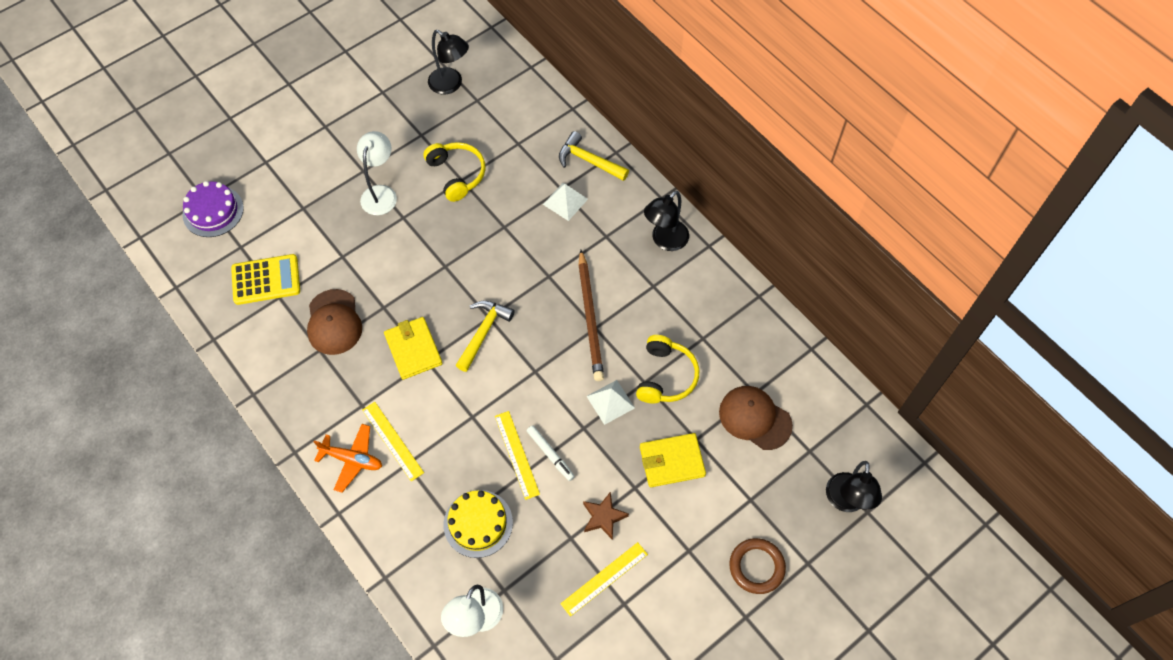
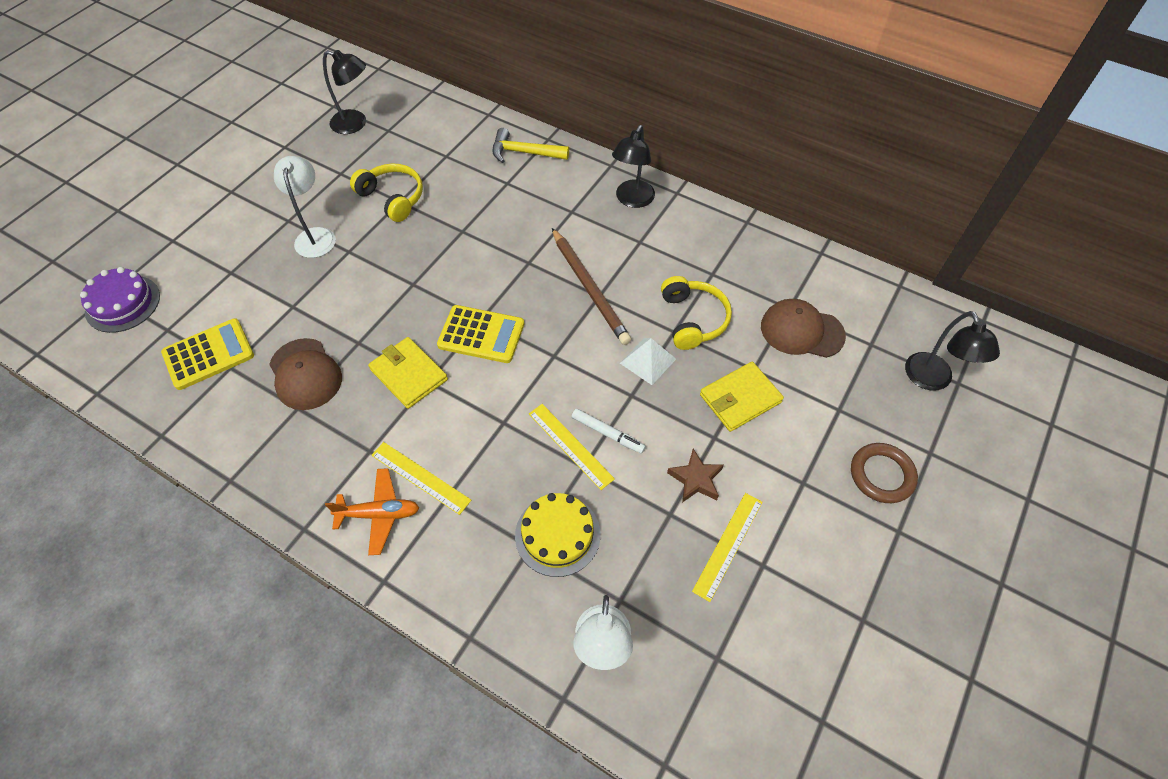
camera: 20 degrees left, 5 degrees down
(483, 332) = (481, 334): yellow hammer -> yellow calculator
(565, 201) = (516, 192): white pyramid -> none

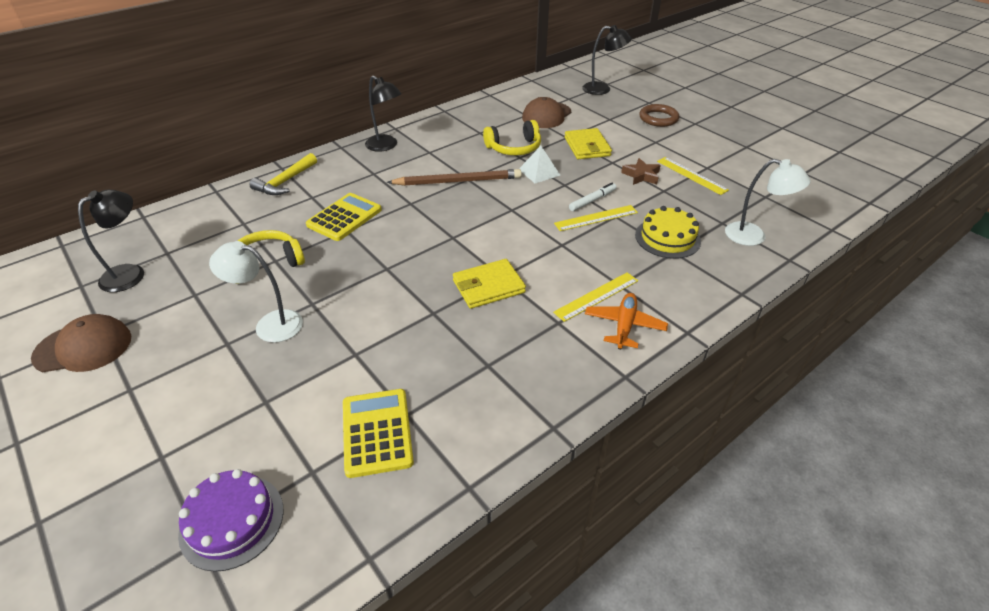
camera: 70 degrees left, 15 degrees down
(305, 374) = (450, 354): brown cap -> brown cap (83, 347)
(481, 334) = (469, 240): yellow calculator -> yellow calculator (344, 217)
(692, 319) = (514, 148): yellow headphones -> yellow headphones turned 150 degrees clockwise

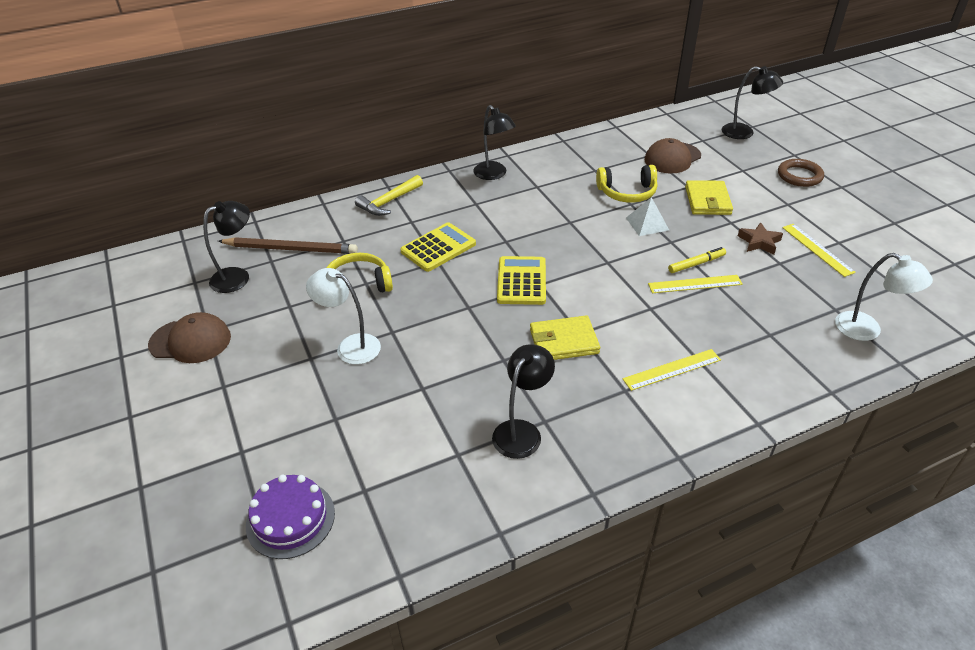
camera: 15 degrees right, 0 degrees up
(377, 432) = (427, 466): yellow calculator -> yellow calculator (521, 281)
(458, 181) = (559, 223): brown pencil -> brown pencil (291, 249)
(468, 379) = (522, 431): none -> black lamp
(592, 200) = (696, 264): white marker -> yellow marker
(624, 326) = (692, 405): orange plane -> none
(667, 238) = (767, 318): yellow cake -> none

